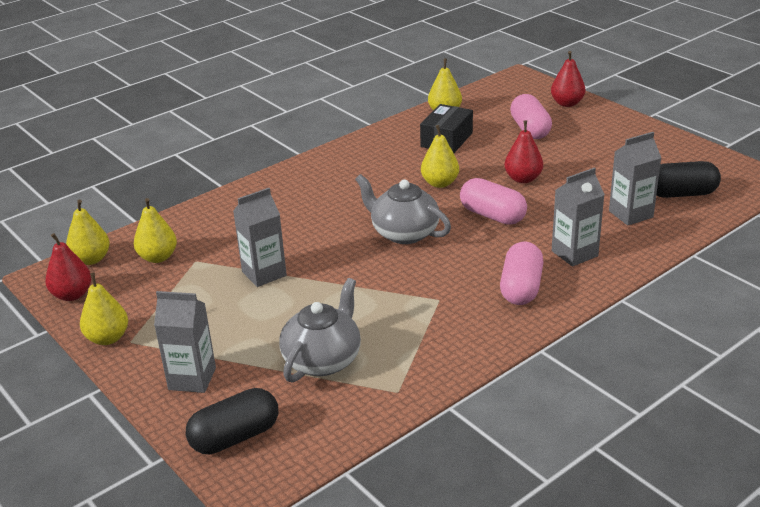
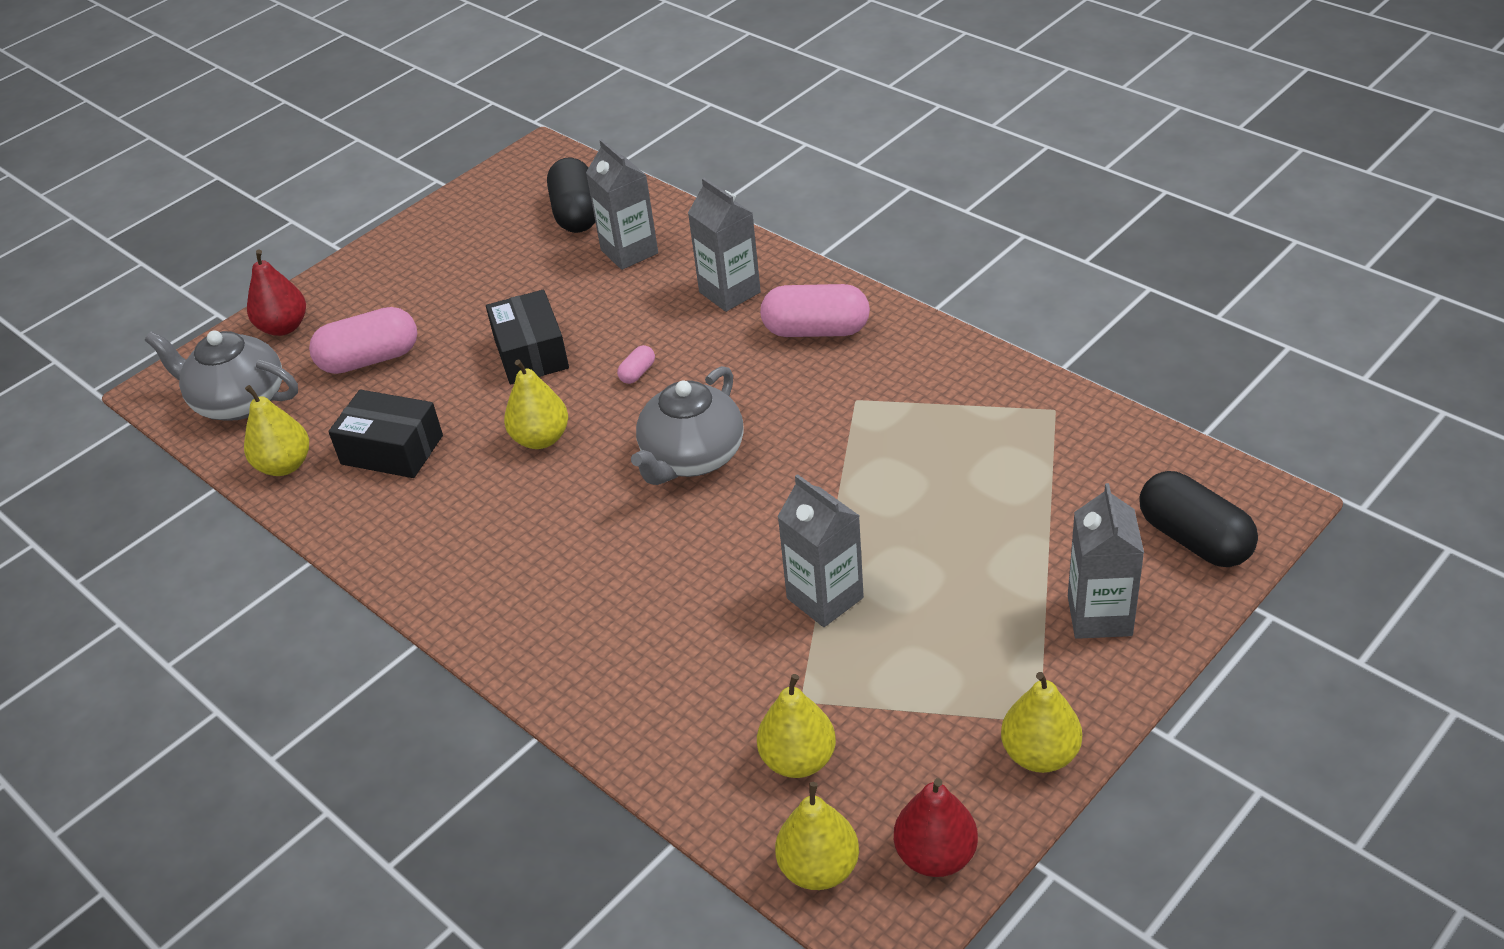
camera: 95 degrees left, 10 degrees up
(323, 360) = (1015, 487): grey teapot -> grey teapot (238, 401)
(492, 215) = (637, 373): pink capsule -> pink capsule, size x0.44
(523, 179) = (531, 353): red pear -> black box

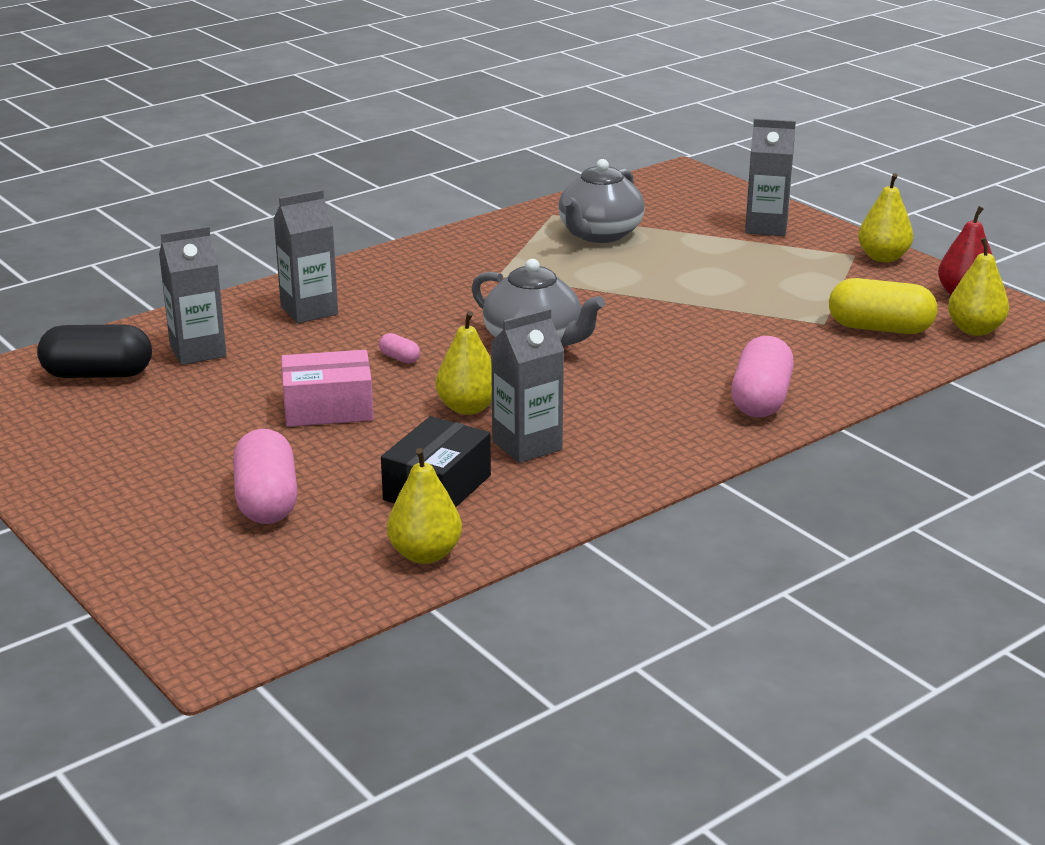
camera: 85 degrees left, 15 degrees down
(238, 401) = (282, 591): grey teapot -> grey teapot (599, 234)
(284, 327) = (152, 561): red pear -> none
(531, 353) = (328, 408): black box -> pink box
(798, 760) = (880, 328): yellow pear -> yellow capsule
(816, 330) = (395, 281): pink capsule -> pink capsule (761, 400)
(825, 598) = (722, 306): grey carton -> grey carton (527, 445)
(1194, 539) = (705, 194): black capsule -> none

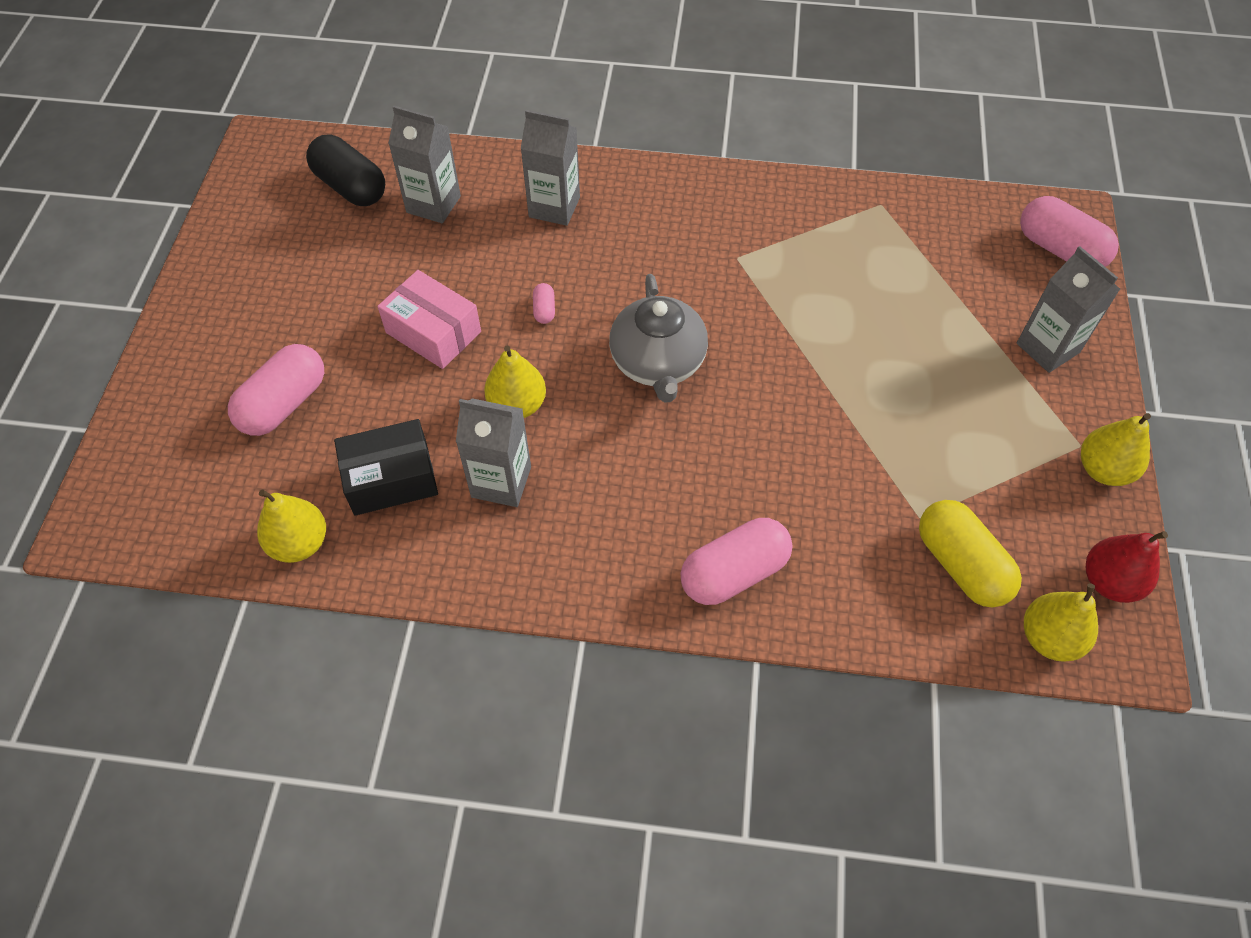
camera: 45 degrees right, 30 degrees up
(599, 234) = (884, 258): grey teapot -> none
(699, 188) = (1059, 249): none -> pink capsule

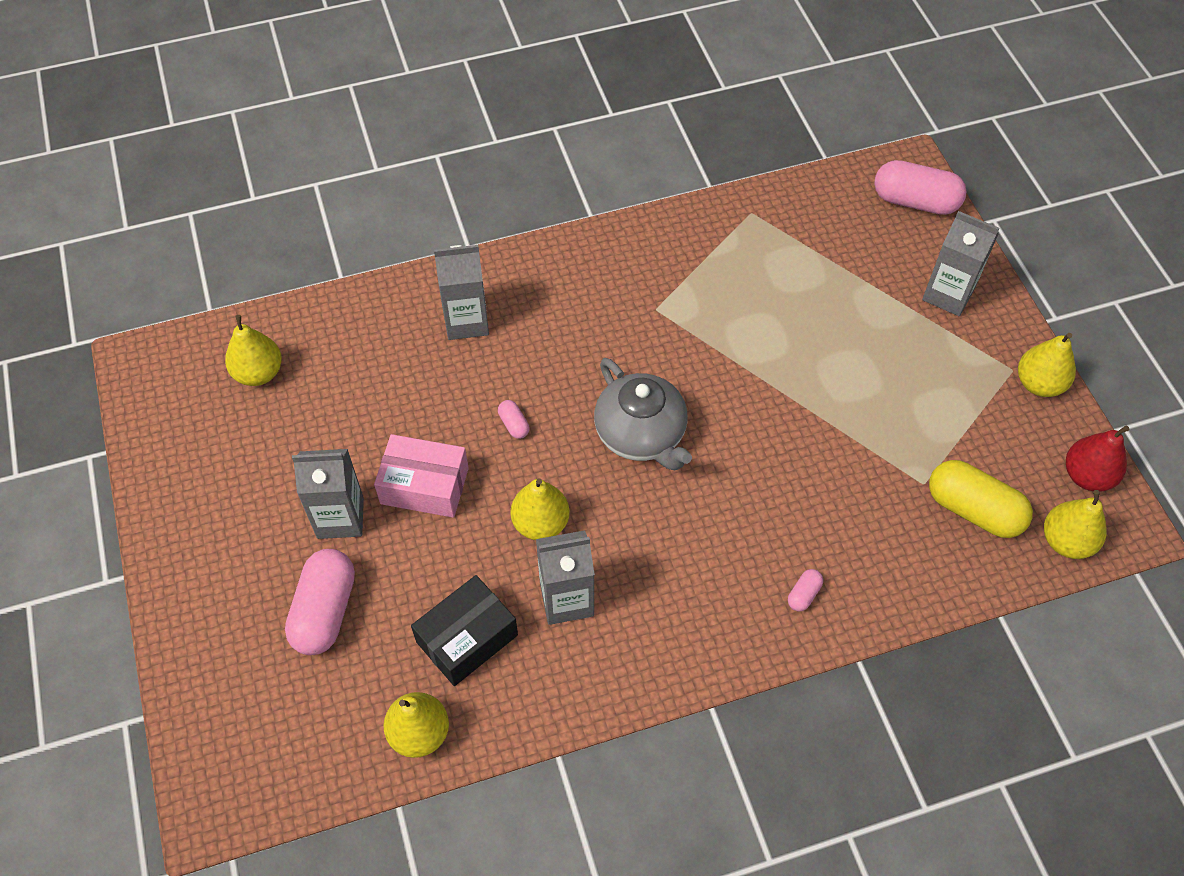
camera: 25 degrees left, 0 degrees up
(350, 187) = (259, 373): black capsule -> yellow pear
(433, 204) = (351, 360): grey carton -> grey carton (340, 517)
(734, 573) = (803, 594): pink capsule -> pink capsule, size x0.44

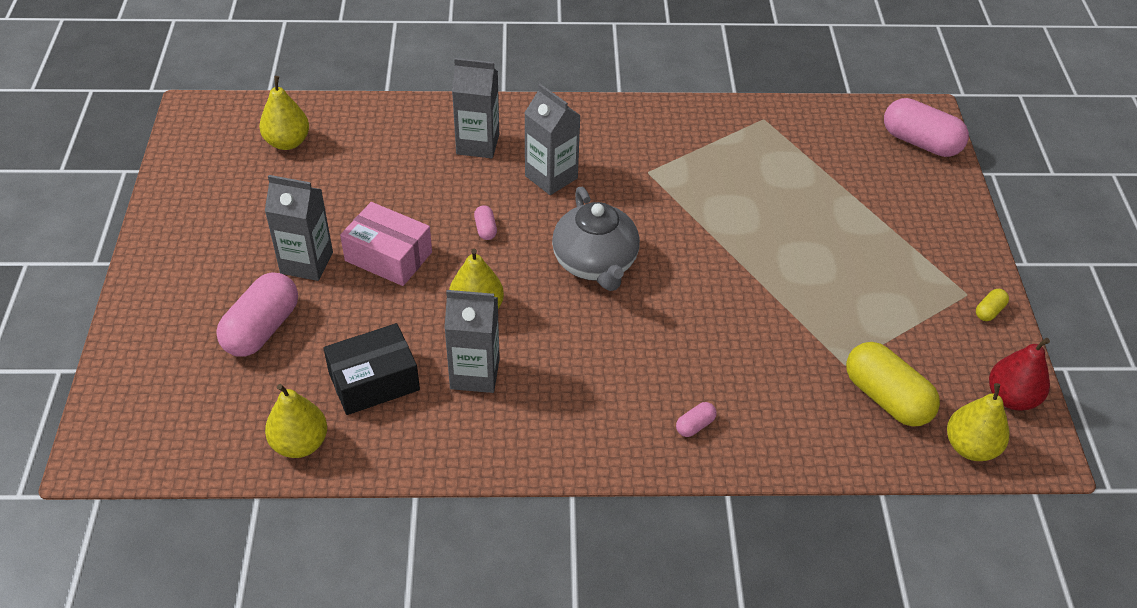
camera: 15 degrees right, 10 degrees down
(948, 294) = (925, 220): grey carton -> grey carton (551, 177)
(1039, 384) = (989, 311): yellow pear -> yellow capsule

